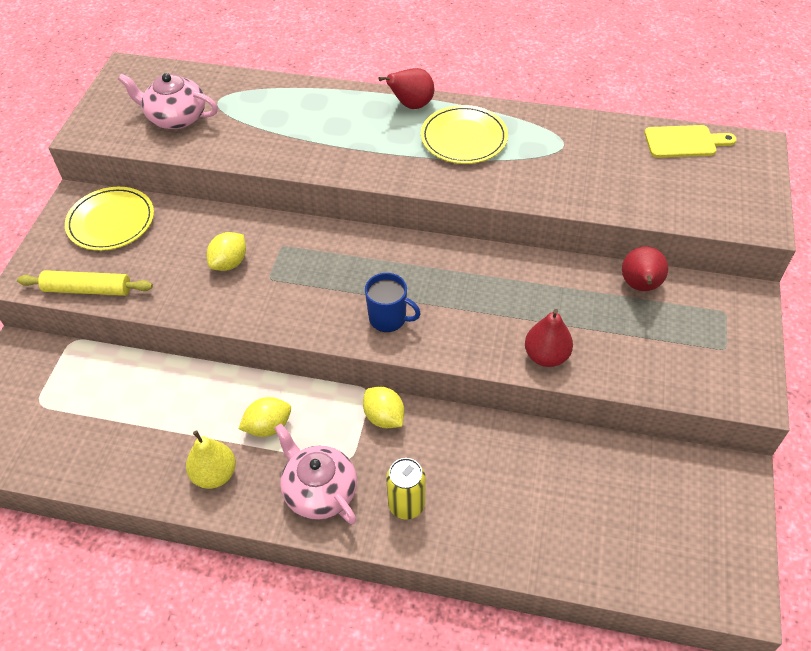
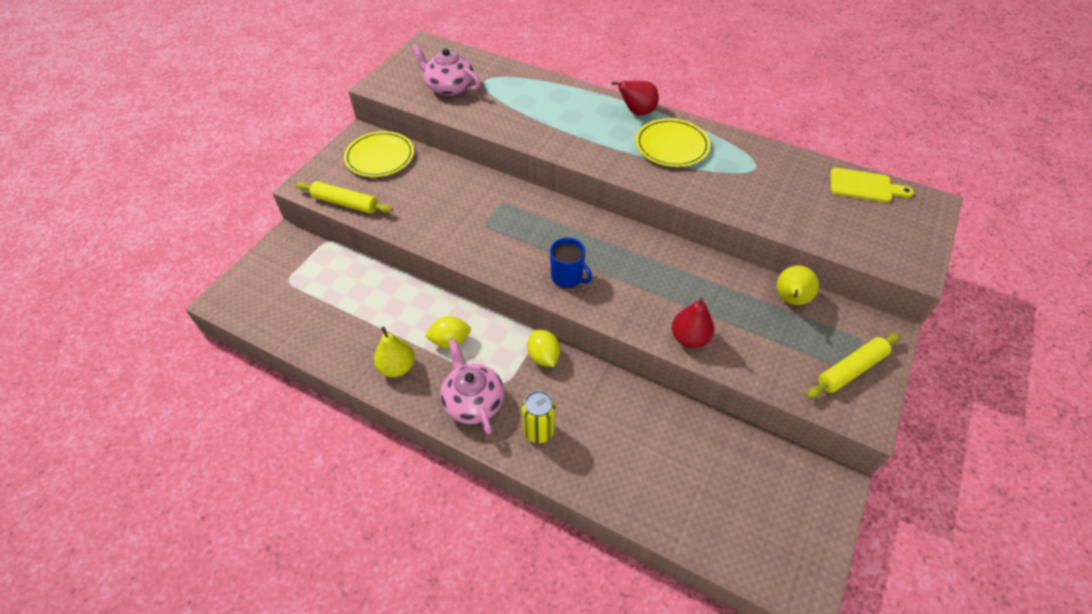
camera: 15 degrees right, 0 degrees up
(229, 263) = (457, 206): yellow lemon -> none
(640, 286) = (790, 300): red pear -> yellow pear
(724, 348) = (851, 370): none -> yellow rolling pin

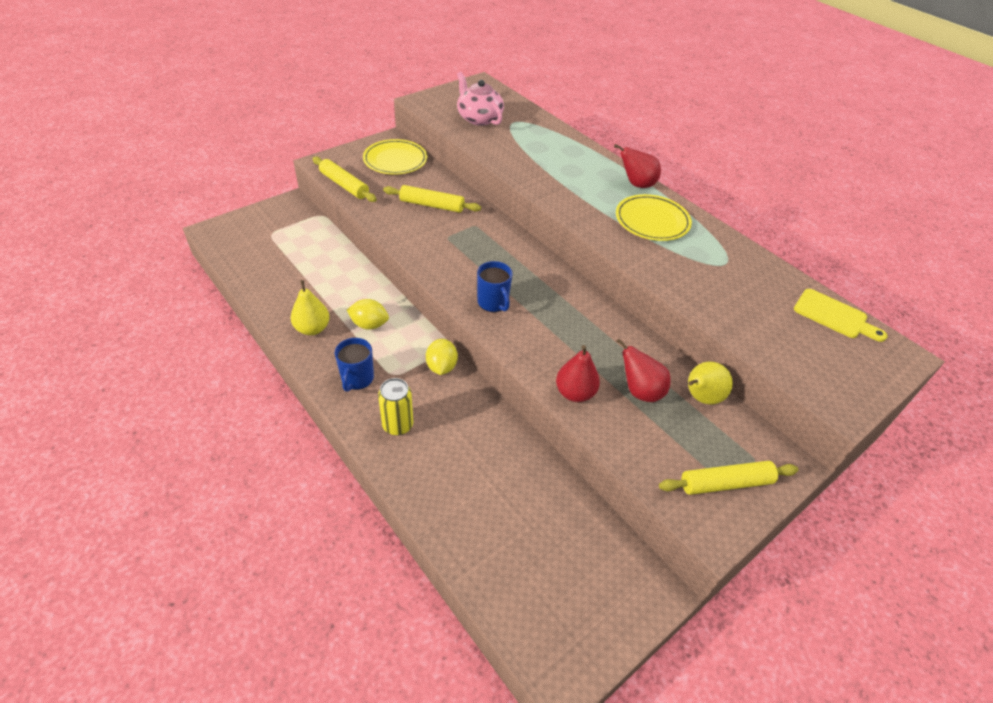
camera: 20 degrees right, 5 degrees down
(447, 195) = (431, 205): none -> yellow rolling pin
(473, 401) = (357, 379): pink teapot -> blue mug
(740, 314) = (640, 391): none -> red pear

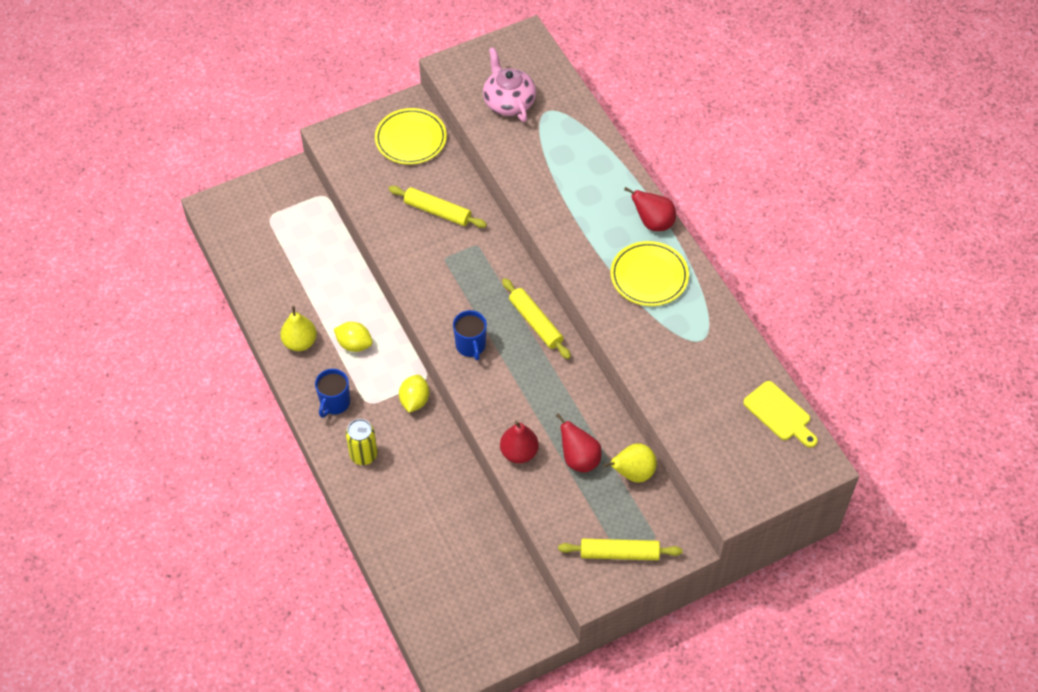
camera: 15 degrees right, 10 degrees up
(344, 185) = (350, 173): yellow rolling pin -> yellow rolling pin (535, 323)

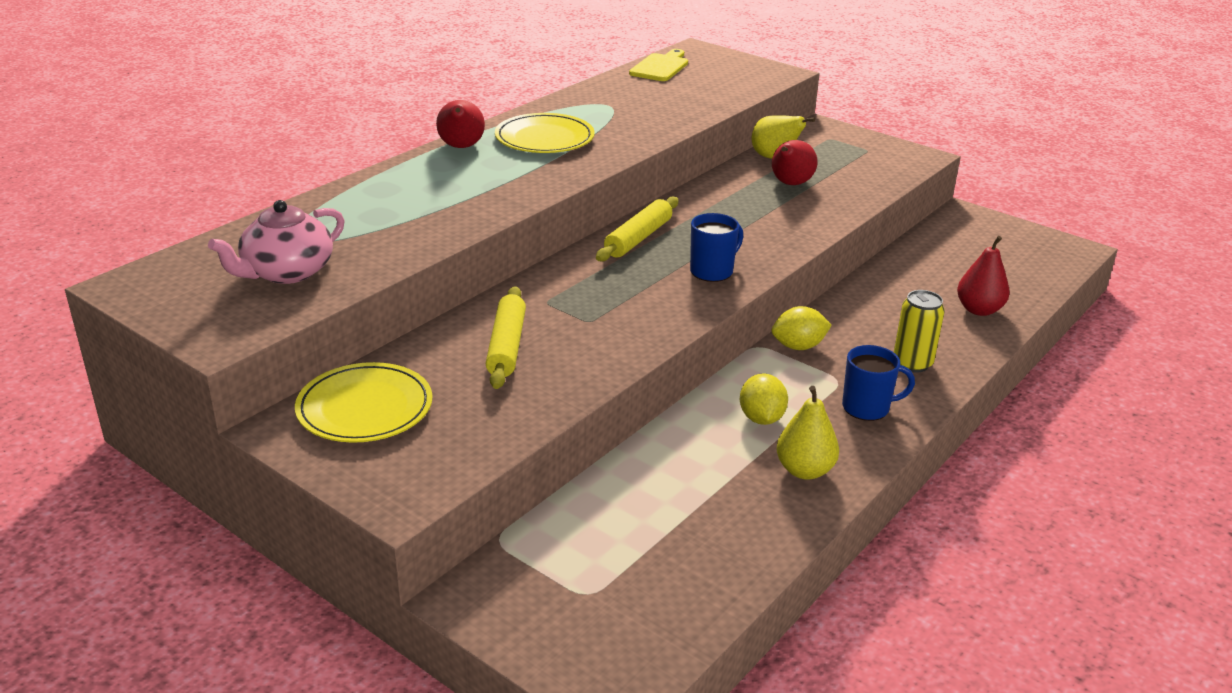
camera: 115 degrees left, 25 degrees down
(519, 452) = (821, 215): red pear -> red pear (979, 310)
(619, 553) = (867, 150): yellow rolling pin -> none

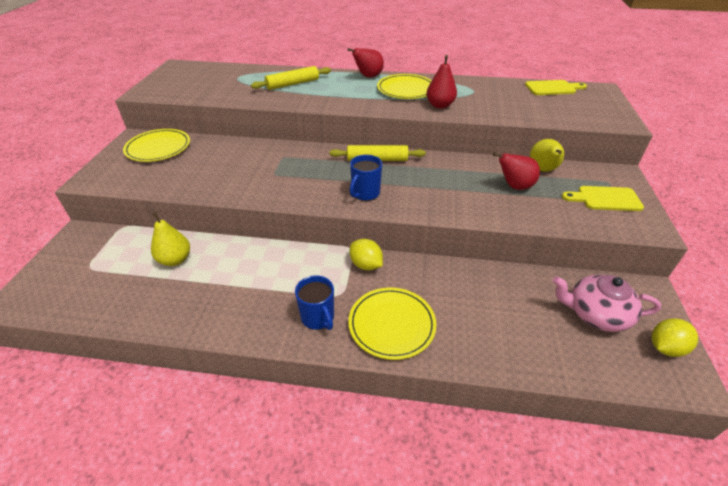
camera: 60 degrees right, 10 degrees up
(287, 272) = (208, 85): pink teapot -> pink teapot (596, 314)
(506, 346) = (232, 161): yellow rolling pin -> yellow rolling pin (293, 84)
(712, 271) = (365, 193): blue mug -> blue mug turned 105 degrees clockwise
(761, 418) = (274, 275): yellow lemon -> yellow lemon (665, 347)
(804, 470) = (230, 310): yellow pear -> yellow pear (175, 260)
(857, 153) = (605, 199): none -> yellow cutting board
(912, 363) = (391, 324): yellow can -> yellow plate
(979, 310) = (504, 341): red pear -> red pear (440, 105)

